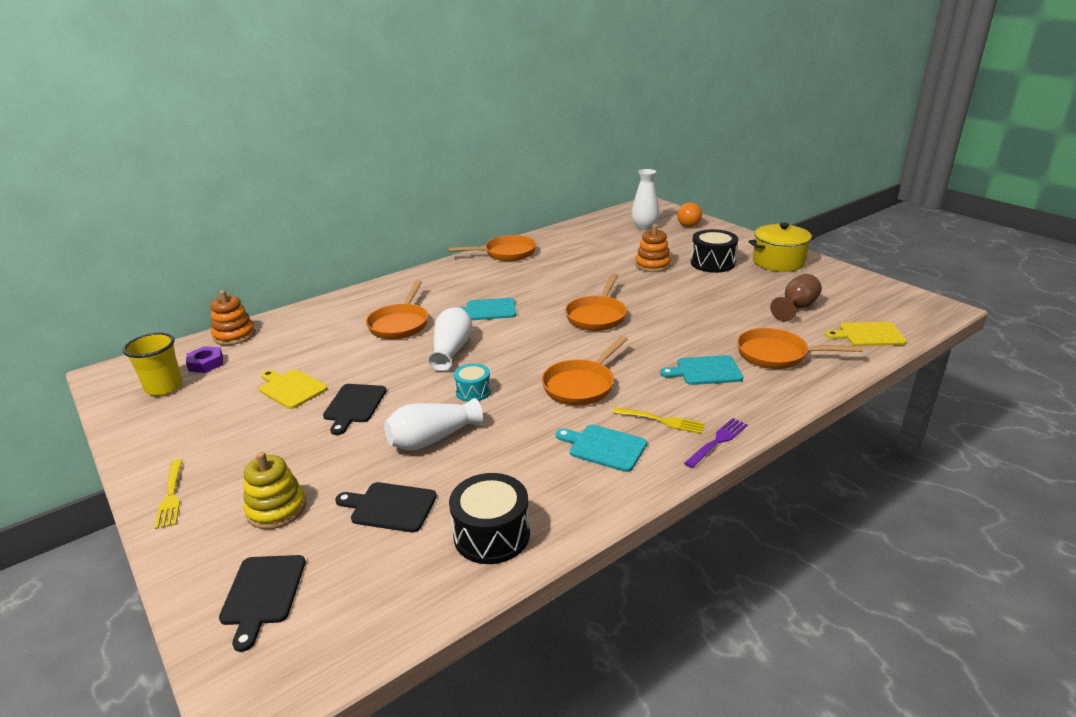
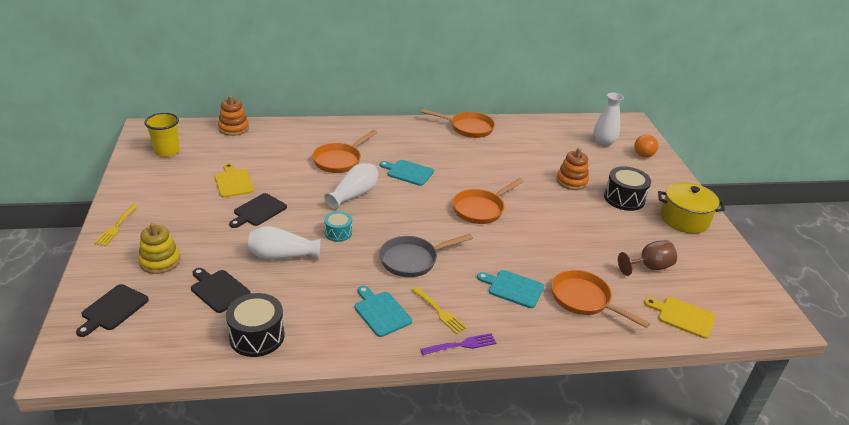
camera: 25 degrees right, 5 degrees up
(206, 363) = (202, 143): purple nut -> none
(581, 385) = (413, 260): orange pan -> grey pan

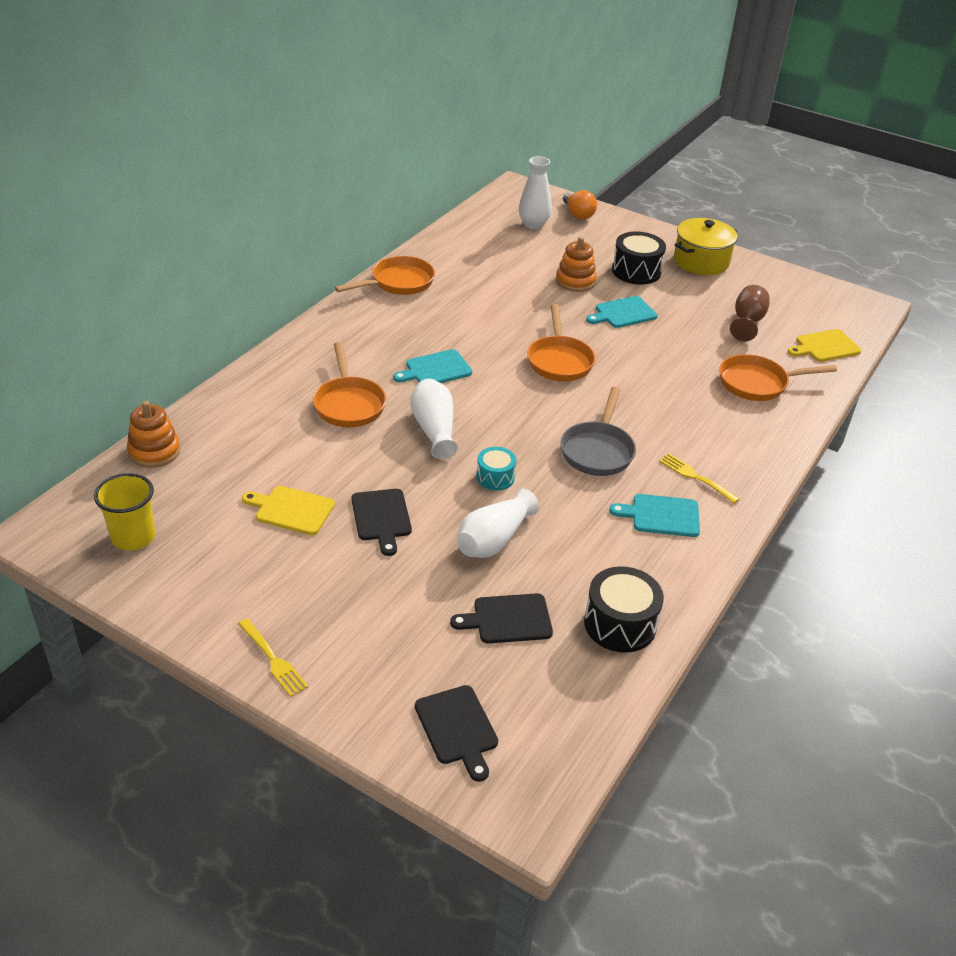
camera: 50 degrees left, 5 degrees up
(160, 261) = (398, 647): yellow stacking toy -> none
(439, 311) = (695, 477): yellow fork -> yellow fork turned 135 degrees counterclockwise
(461, 345) = (755, 489): purple fork -> none
(513, 288) = (703, 413): turquoise cutting board -> turquoise cutting board (623, 313)

